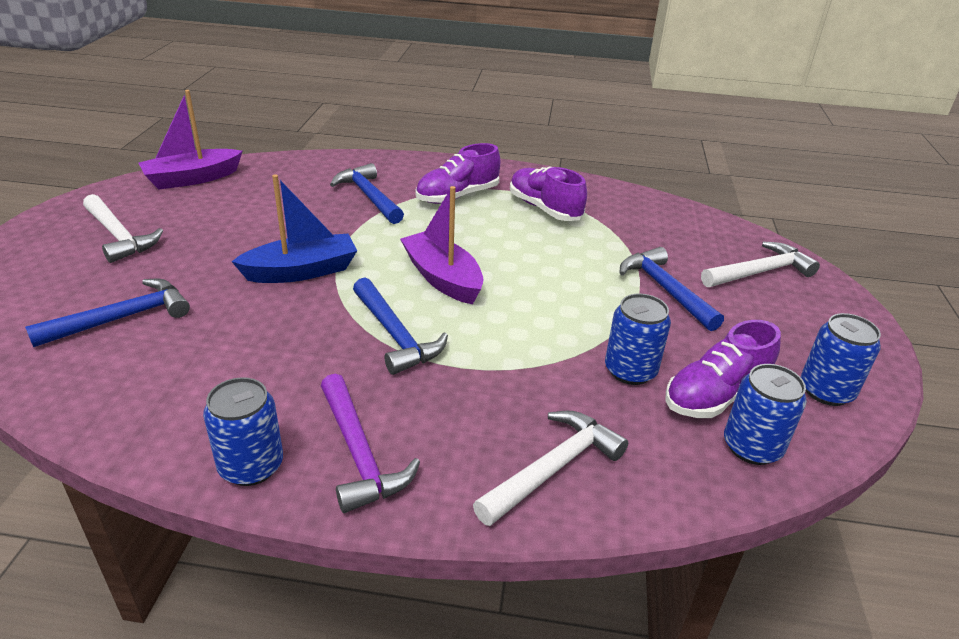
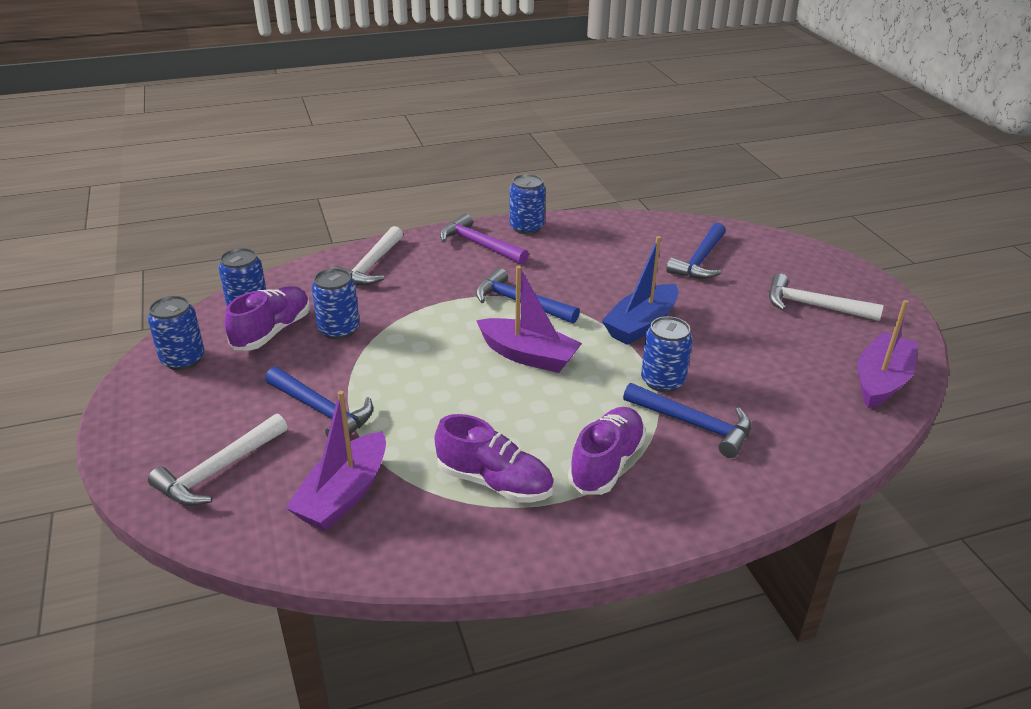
camera: 155 degrees right, 0 degrees up
(351, 225) = (662, 381): none -> blue can
(658, 231) = (344, 494): none -> purple boat

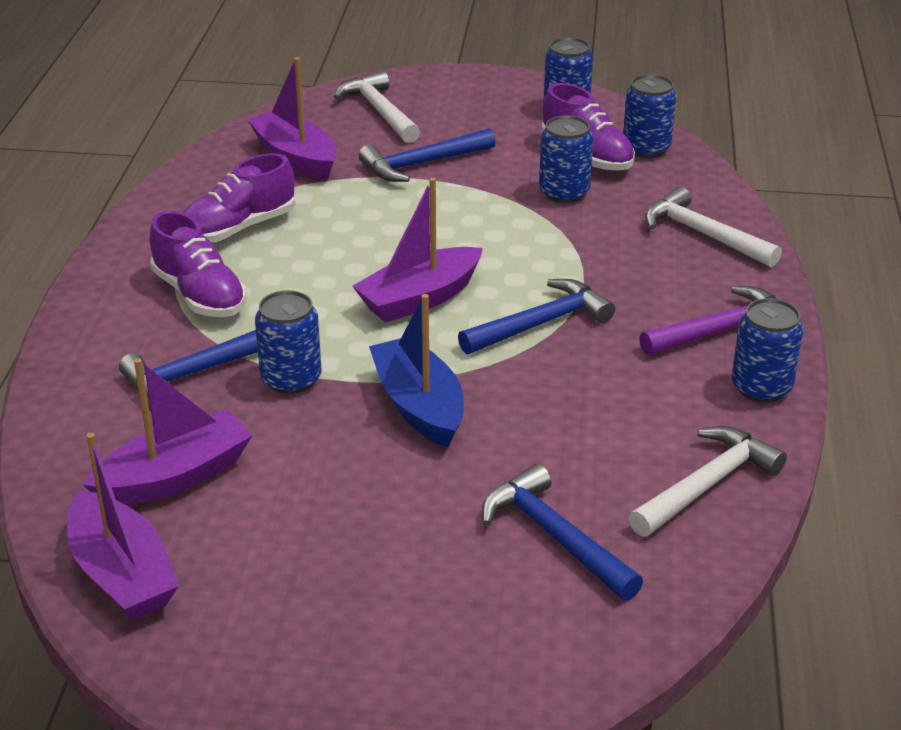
camera: 115 degrees right, 0 degrees up
(795, 393) = (174, 477): none -> purple boat
(813, 306) = (338, 606): white hammer -> white hammer (707, 485)

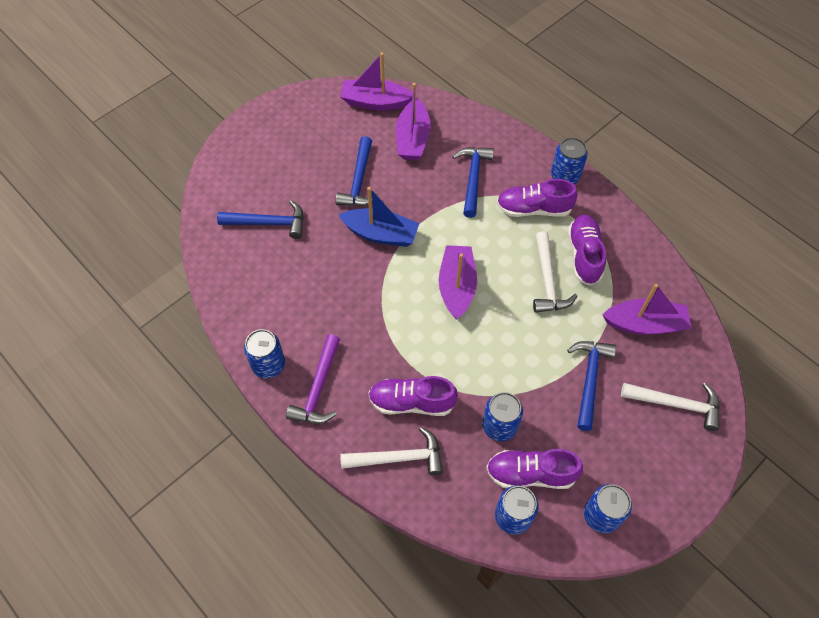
camera: 130 degrees right, 25 degrees up
(291, 379) = (439, 204): blue can -> blue can (565, 176)
(541, 324) = (393, 318): blue hammer -> blue hammer (359, 181)
(628, 256) = (411, 402): none -> purple shoe
(707, 485) = (240, 291): white hammer -> white hammer (547, 281)

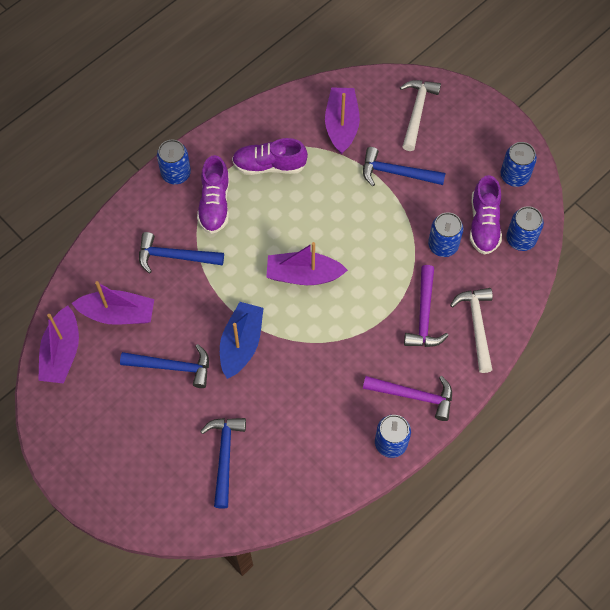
camera: 90 degrees left, 5 degrees up
(411, 402) = (424, 315): purple shoe -> purple hammer
(547, 281) = (297, 198): white hammer -> none

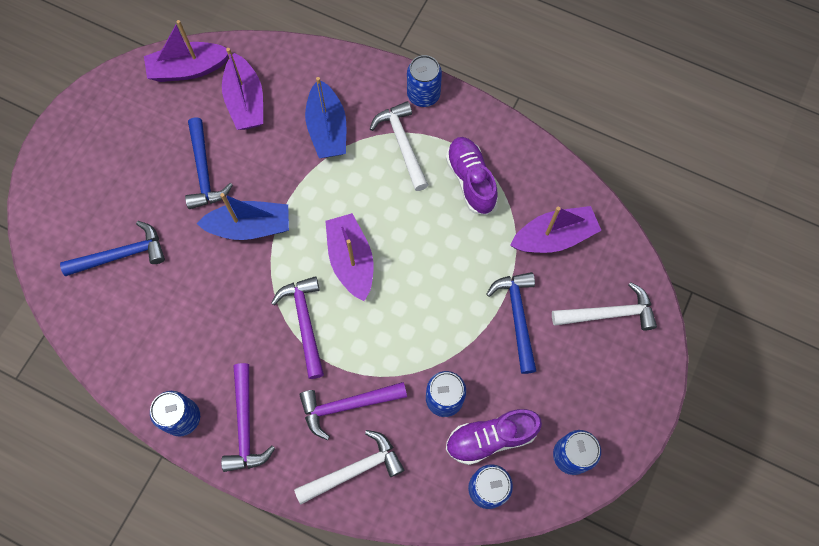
camera: 70 degrees right, 5 degrees up
(175, 256) = (327, 129): blue hammer -> blue boat
(215, 204) = (402, 144): purple shoe -> white hammer
(344, 326) = (305, 322): none -> purple hammer

